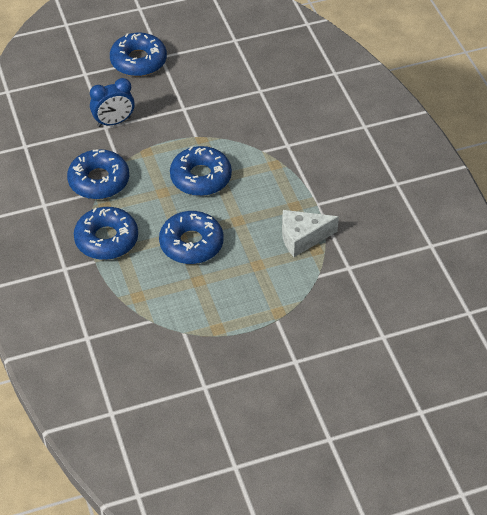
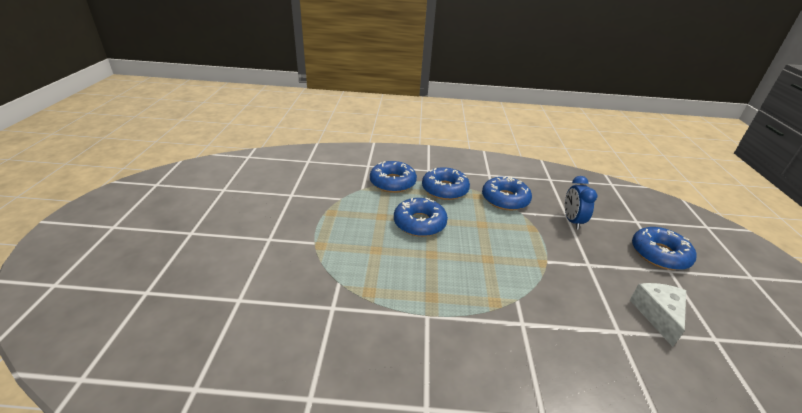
camera: 110 degrees right, 15 degrees down
(200, 177) = (492, 248): blue donut -> blue donut (392, 182)
(302, 238) = (388, 287): white cheese -> white cheese (658, 315)

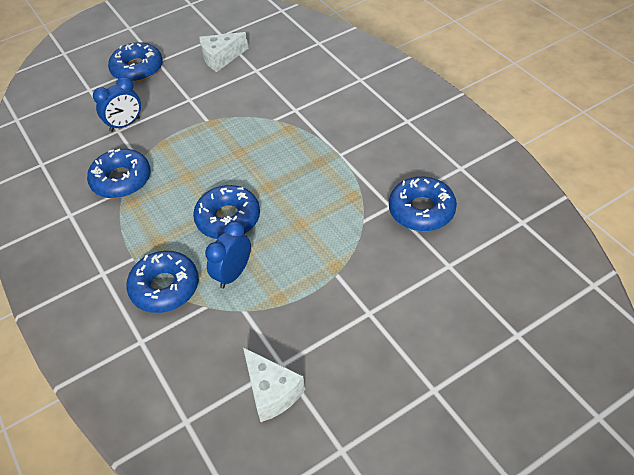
camera: 120 degrees left, 15 degrees up
(282, 185) = (272, 392): none -> white cheese
(371, 205) = (233, 274): none -> blue clock
(445, 189) = (141, 234): blue donut -> blue donut (421, 210)

